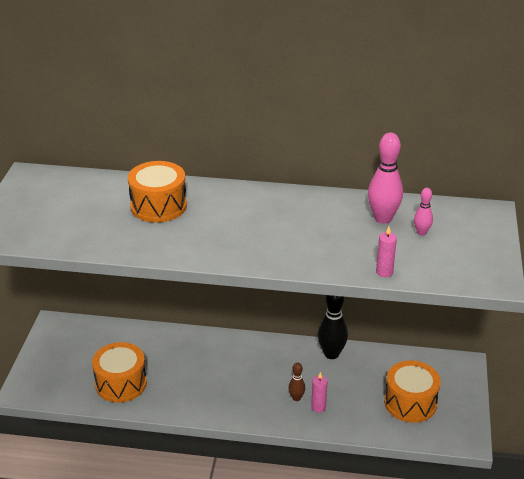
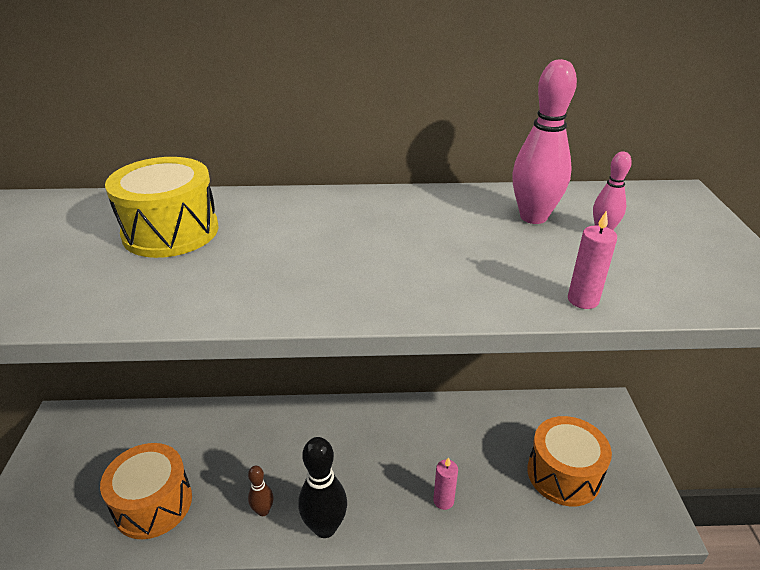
camera: 10 degrees left, 0 degrees up
(158, 206) = (171, 231): orange drum -> yellow drum
(296, 398) = (409, 490): brown bowling pin -> brown bowling pin (263, 511)
(331, 354) = (440, 414): black bowling pin -> black bowling pin (325, 527)

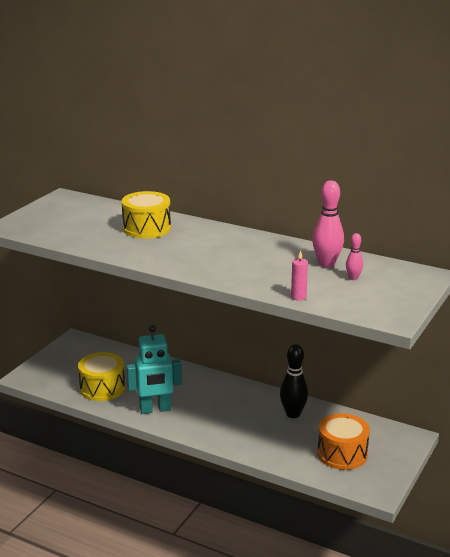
camera: 30 degrees right, 10 degrees down
(153, 504) = (102, 388): orange drum -> yellow drum
(263, 511) = (155, 409): brown bowling pin -> turquoise robot
(325, 527) = (182, 426): black bowling pin -> black bowling pin (293, 414)
(443, 500) = (257, 439): pink candle -> none

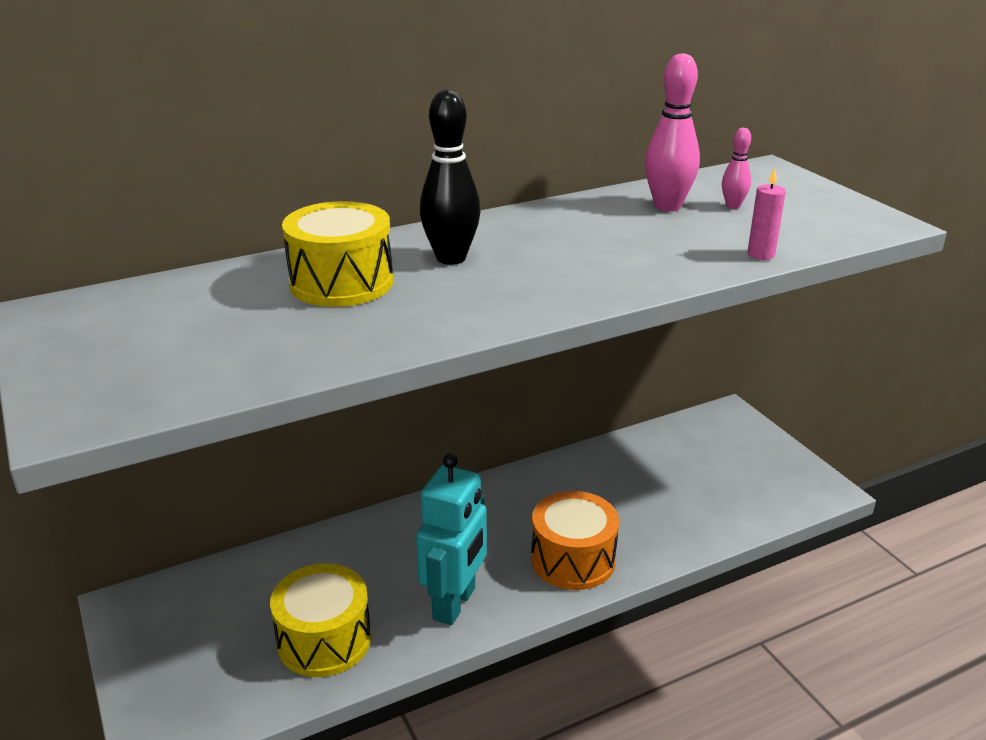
camera: 55 degrees left, 5 degrees up
(293, 414) = (599, 476): black bowling pin -> black bowling pin (451, 258)
(342, 454) = (725, 479): orange drum -> orange drum (573, 559)

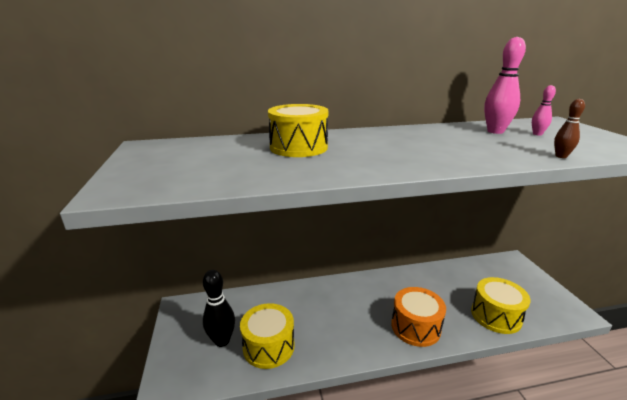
camera: 15 degrees right, 5 degrees down
(451, 258) = (363, 142): black bowling pin -> black bowling pin (222, 341)
(455, 604) = (344, 340): turquoise robot -> none
(701, 517) = (496, 315): none -> yellow drum
(761, 254) = (561, 156): pink candle -> brown bowling pin

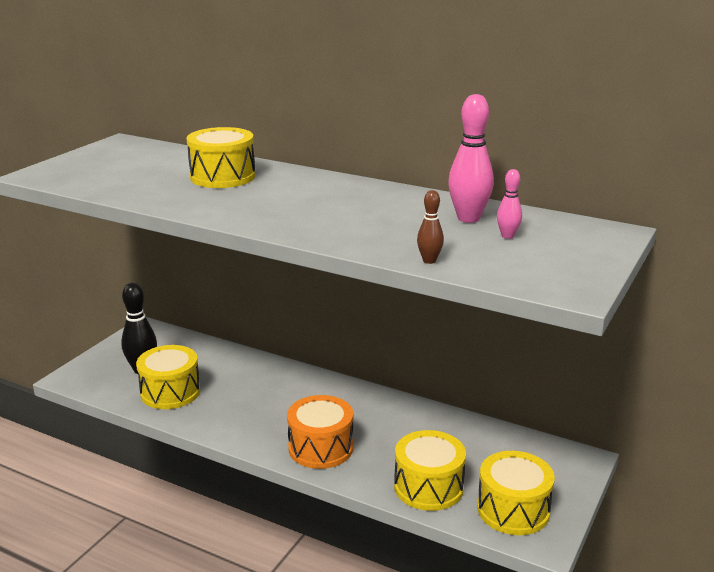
camera: 40 degrees right, 0 degrees up
(541, 304) = (513, 510): none -> yellow drum

